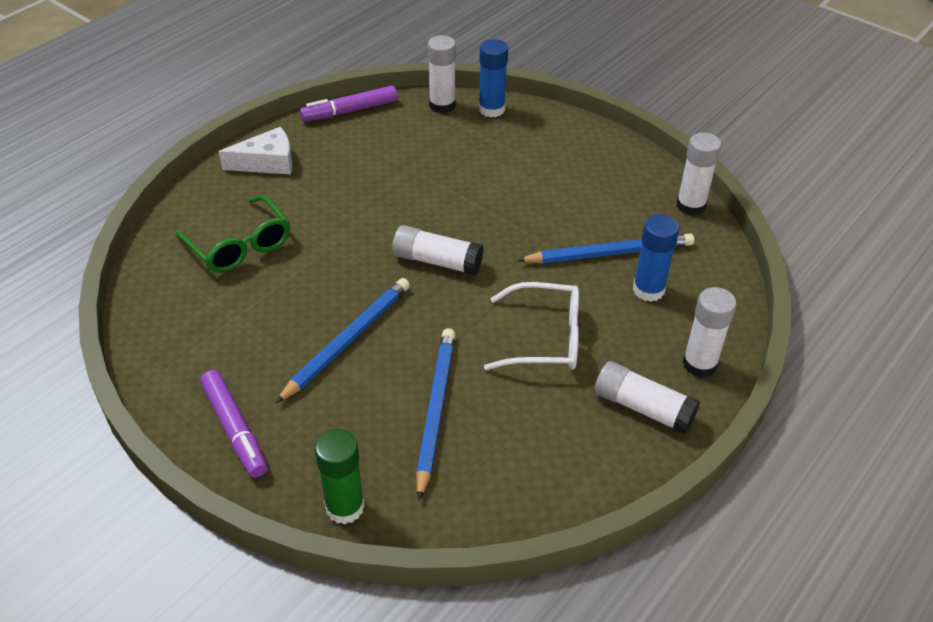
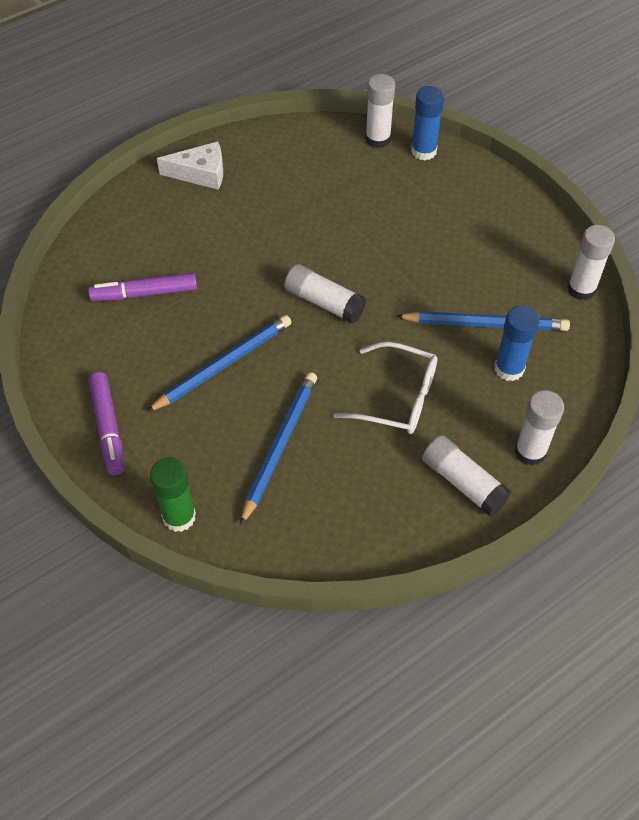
camera: 15 degrees right, 10 degrees up
(239, 245) = (155, 254): green glasses -> none
(350, 111) = (290, 131): purple marker -> purple marker (144, 293)

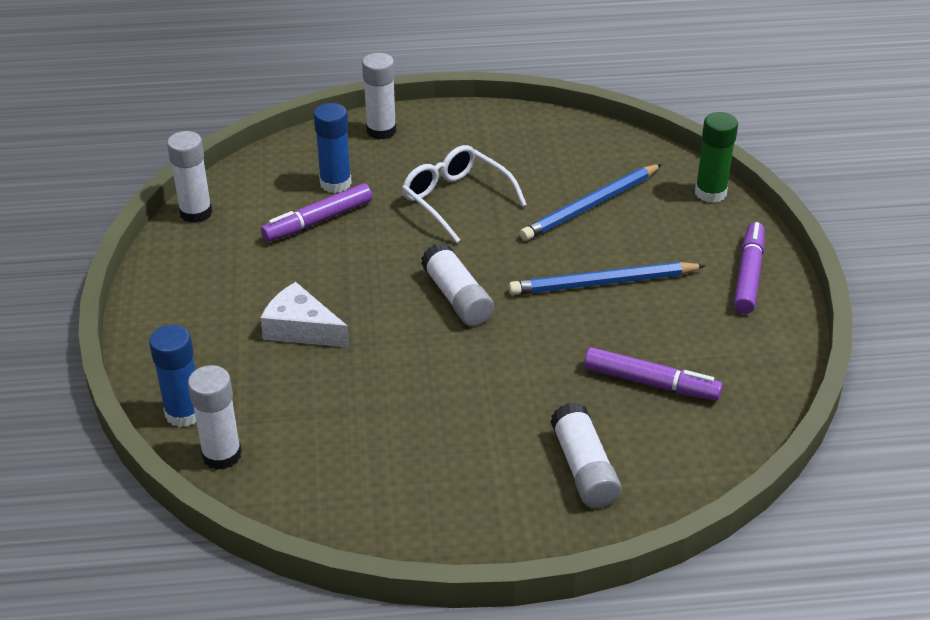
camera: 150 degrees left, 15 degrees down
(201, 173) = (492, 508): white cheese -> white cheese (301, 329)
(463, 482) = (454, 133): white glue stick -> white glue stick (583, 468)
(485, 324) = (318, 221): blue pencil -> purple marker

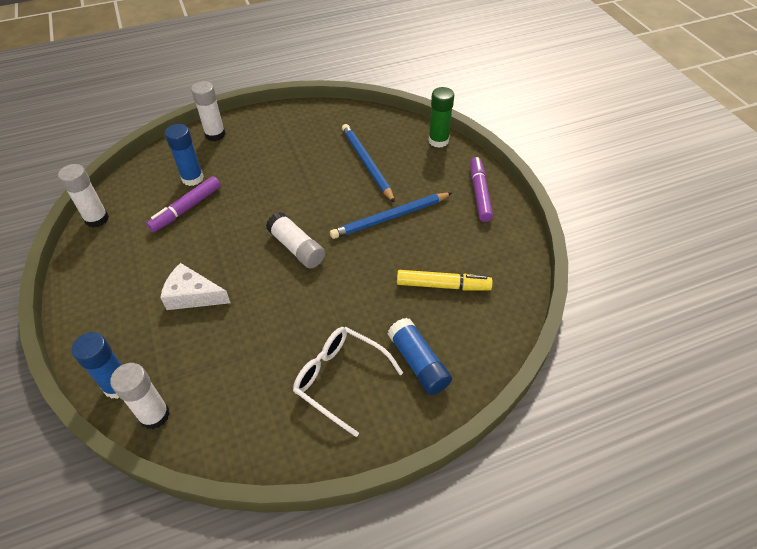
camera: 15 degrees left, 10 degrees up
(456, 200) = (277, 175): white glasses -> white glasses (340, 379)
(583, 468) = (418, 363): white glue stick -> blue glue stick
(590, 206) = (366, 163): blue pencil -> blue pencil turned 120 degrees clockwise
(651, 383) = (443, 285): purple marker -> yellow marker

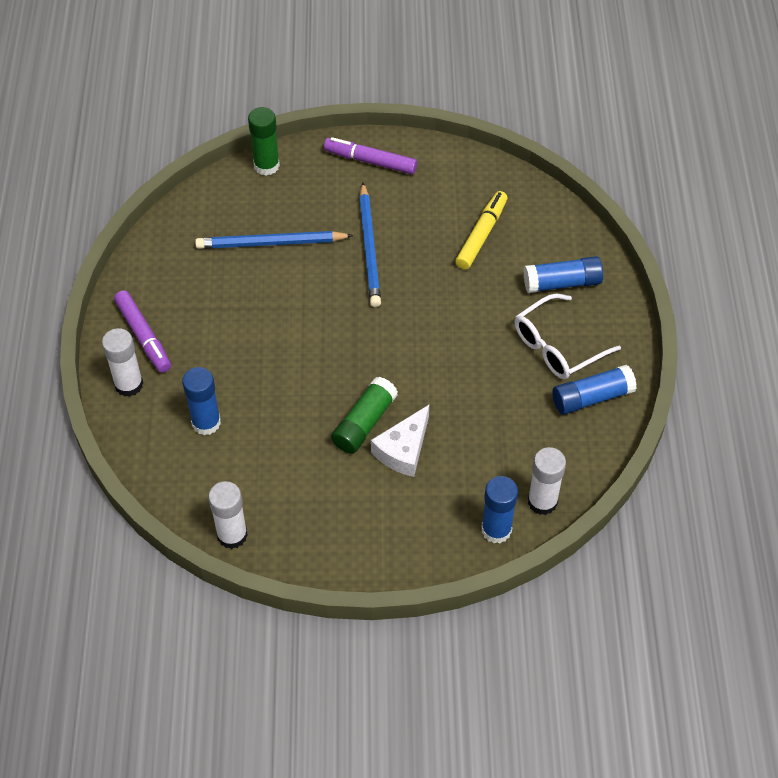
camera: 70 degrees left, 5 degrees up
(186, 209) = (260, 437): purple marker -> purple marker (143, 336)
(213, 263) = (364, 423): none -> green glue stick
(288, 426) = (592, 397): none -> blue glue stick
(296, 248) = (376, 342): white glue stick -> none

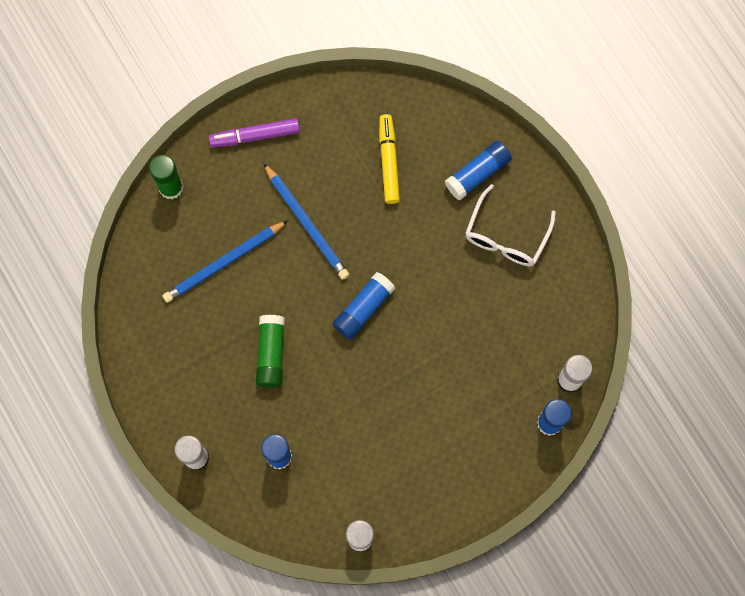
camera: 30 degrees left, 20 degrees up
(143, 336) = (178, 408): purple marker -> none
(364, 423) = (400, 387): green glue stick -> green glue stick (271, 354)
(403, 449) = (443, 394): white cheese -> none
(592, 397) = (557, 268): blue glue stick -> blue glue stick (363, 308)

